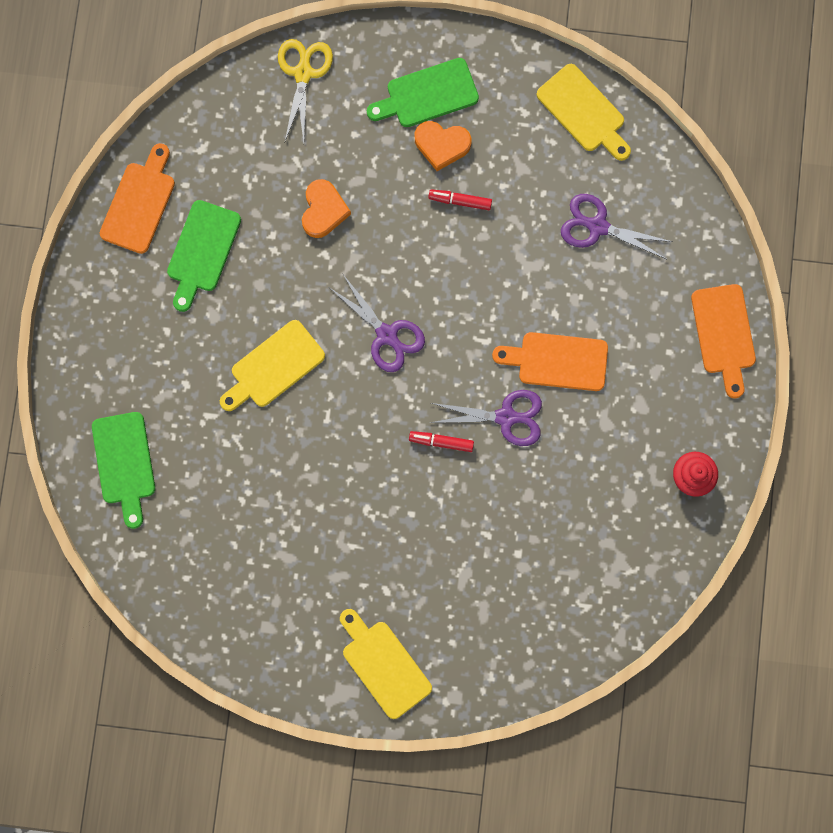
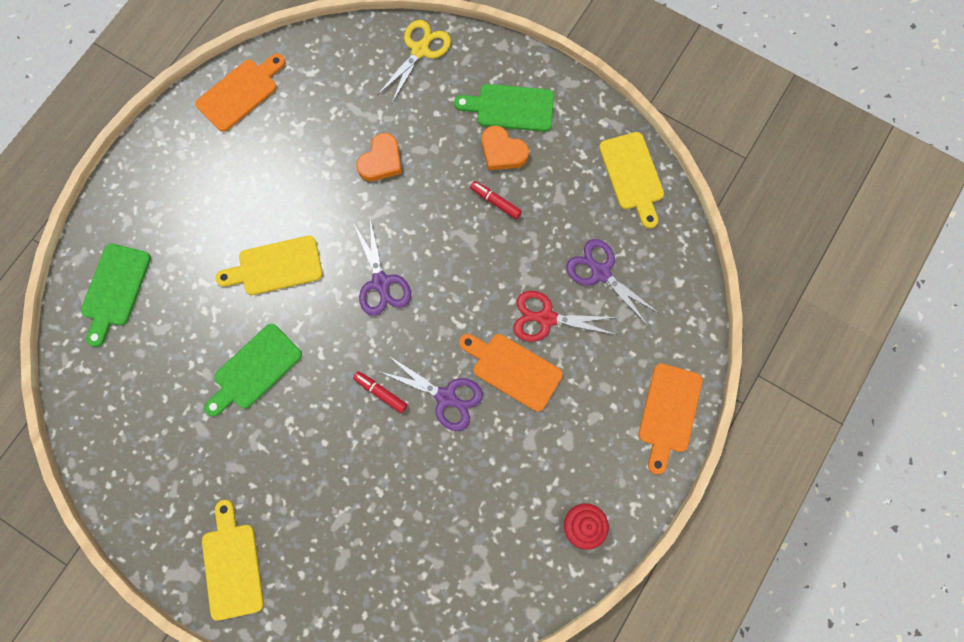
camera: 25 degrees right, 5 degrees down
(202, 251) = (268, 150): green cutting board -> green cutting board (254, 369)
(566, 296) = (546, 318): none -> red scissors

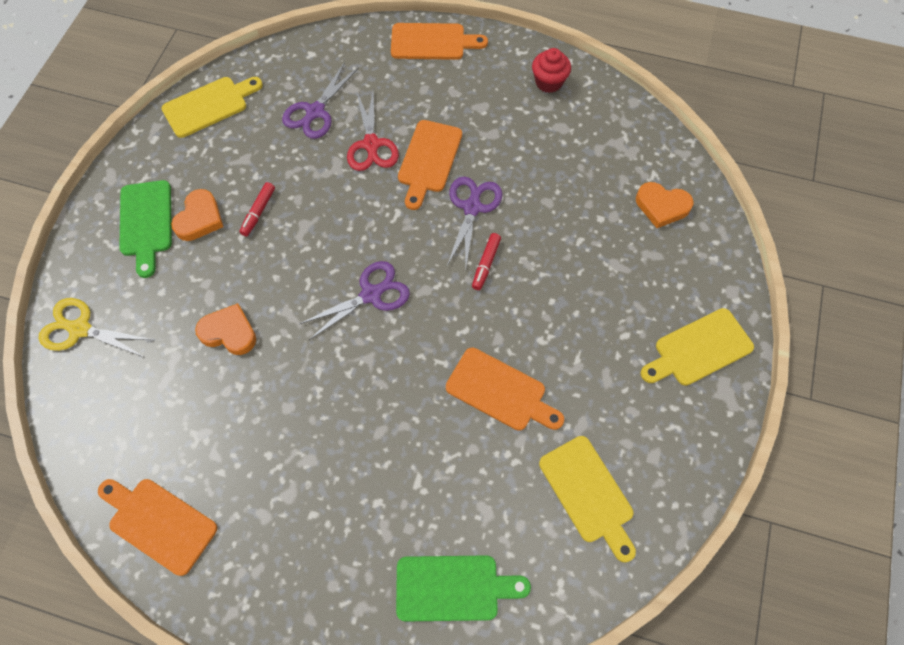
camera: 105 degrees left, 10 degrees down
(254, 369) = (500, 391): green cutting board -> orange cutting board
(276, 266) = (379, 406): yellow cutting board -> yellow cutting board (588, 493)
(393, 592) = (662, 206): none -> orange heart

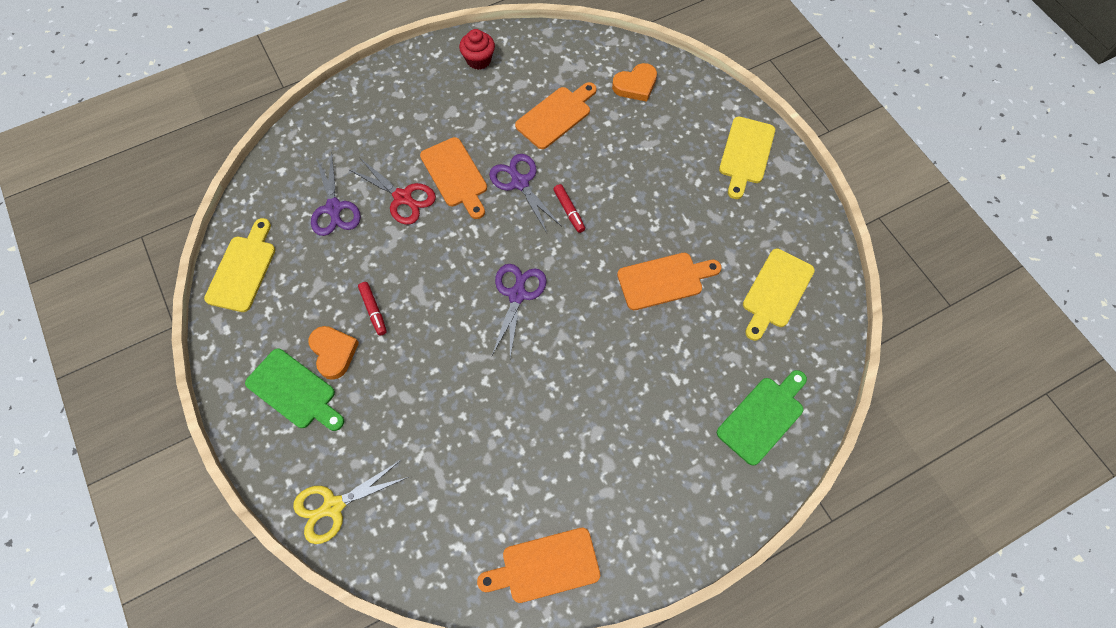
camera: 45 degrees left, 0 degrees up
(229, 332) = (448, 406): orange heart -> none
(432, 42) = (365, 93): orange cutting board -> orange cutting board (556, 116)
(588, 493) = (776, 291): yellow cutting board -> yellow cutting board turned 105 degrees clockwise

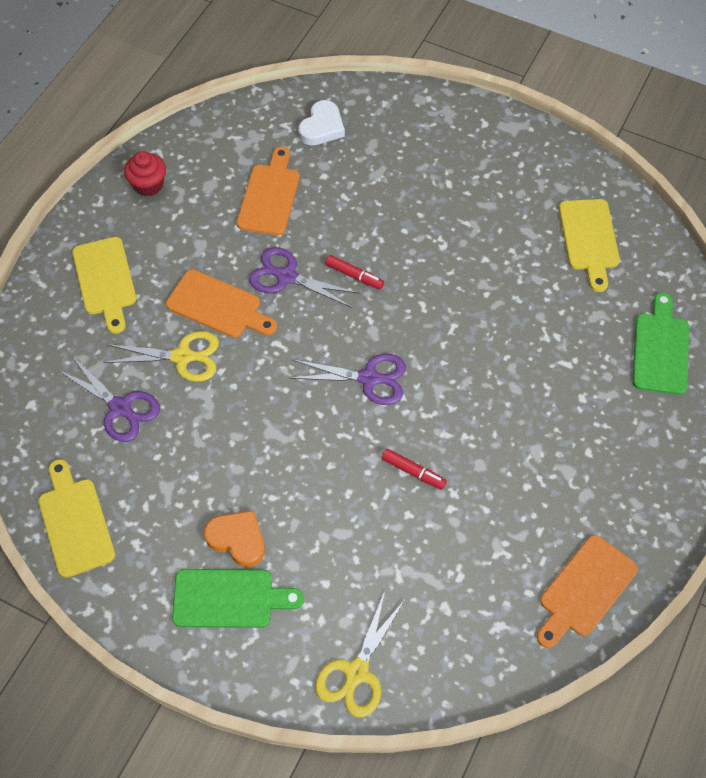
camera: 35 degrees left, 5 degrees down
(373, 310) = (243, 477): red marker -> red marker (413, 472)
(402, 197) = (182, 357): red scissors -> yellow scissors
(517, 295) = (369, 378): purple scissors -> purple scissors turned 120 degrees clockwise
(635, 85) = (322, 127): orange heart -> white heart
(664, 280) = (488, 286): orange cutting board -> none
(746, 154) = (470, 135): yellow cutting board -> yellow cutting board (105, 280)

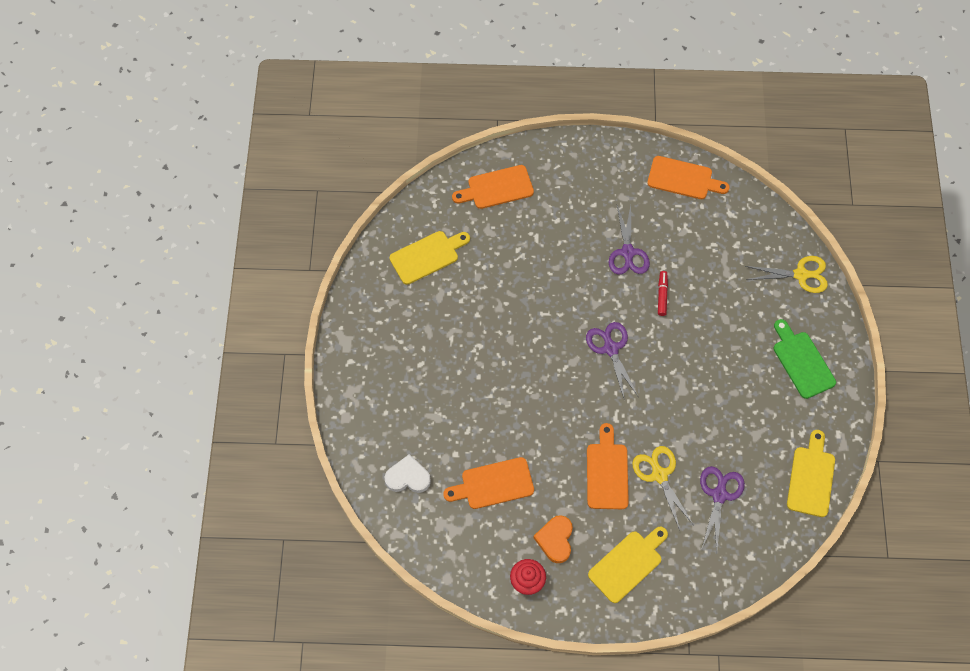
camera: 115 degrees left, 5 degrees up
(75, 522) = (811, 478): yellow cutting board -> yellow cutting board turned 150 degrees clockwise
(237, 539) = (764, 375): orange heart -> orange heart (555, 540)
(286, 277) = (558, 437): purple scissors -> purple scissors (627, 252)
(354, 275) = (534, 393): red marker -> none
(660, 349) = (497, 188): green cutting board -> orange cutting board

